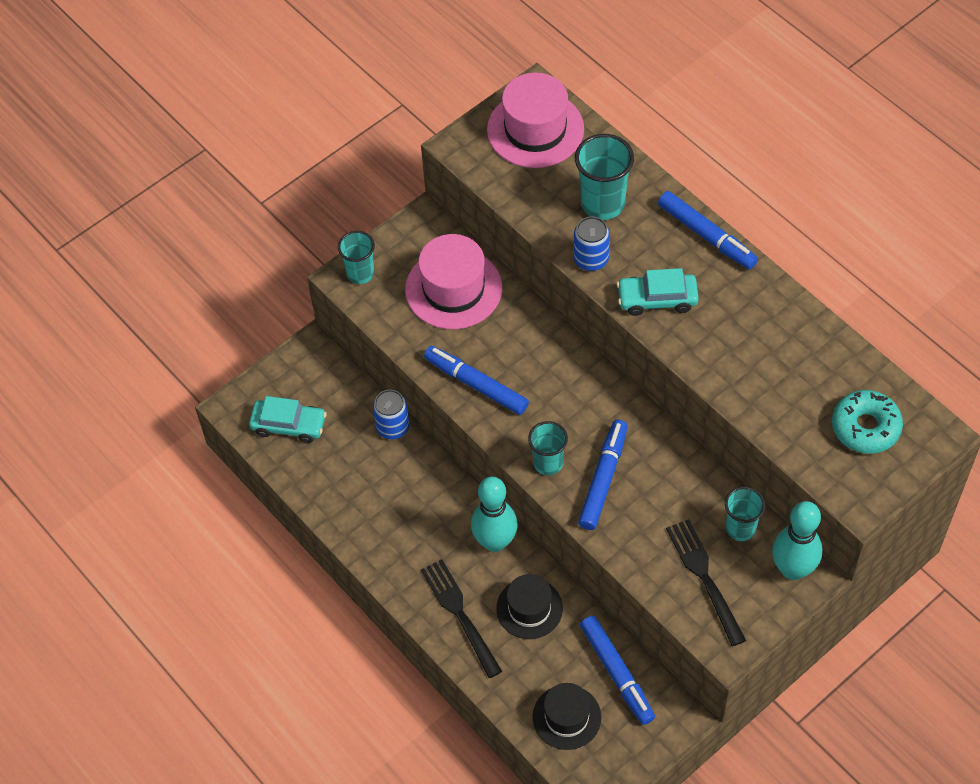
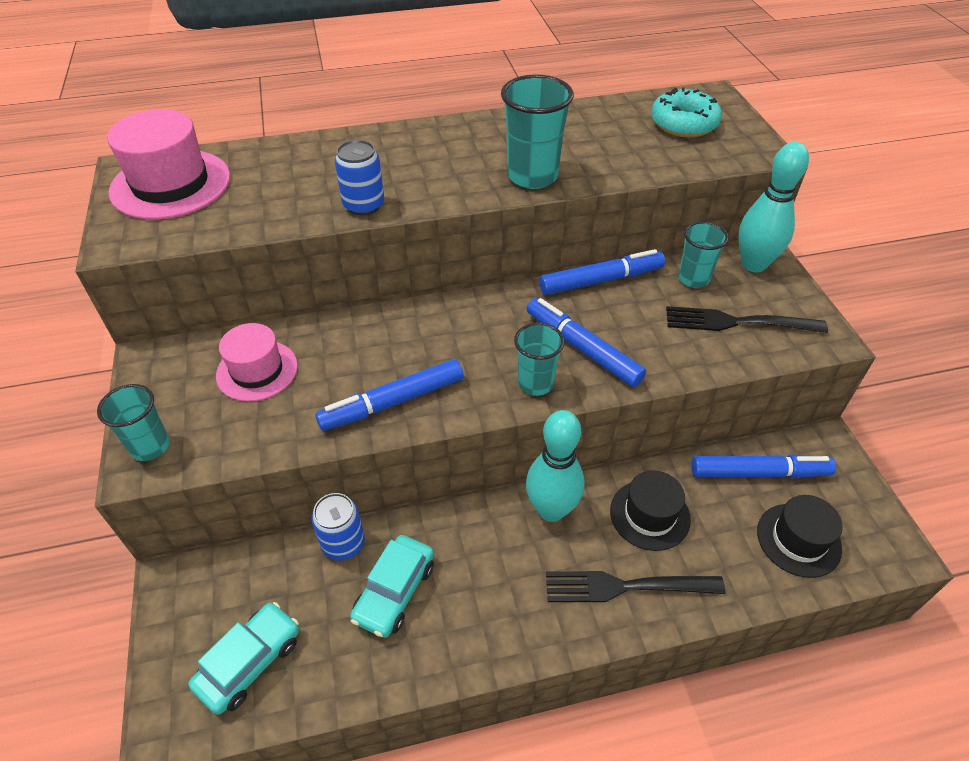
camera: 65 degrees left, 10 degrees down
(453, 289) = (257, 370): pink hat -> pink hat, size x0.65
(602, 204) = (308, 175): turquoise cup -> turquoise cup (532, 176)
(657, 299) = (451, 182): turquoise car -> turquoise car (395, 592)
(706, 236) = (410, 132): blue marker -> blue marker (601, 280)

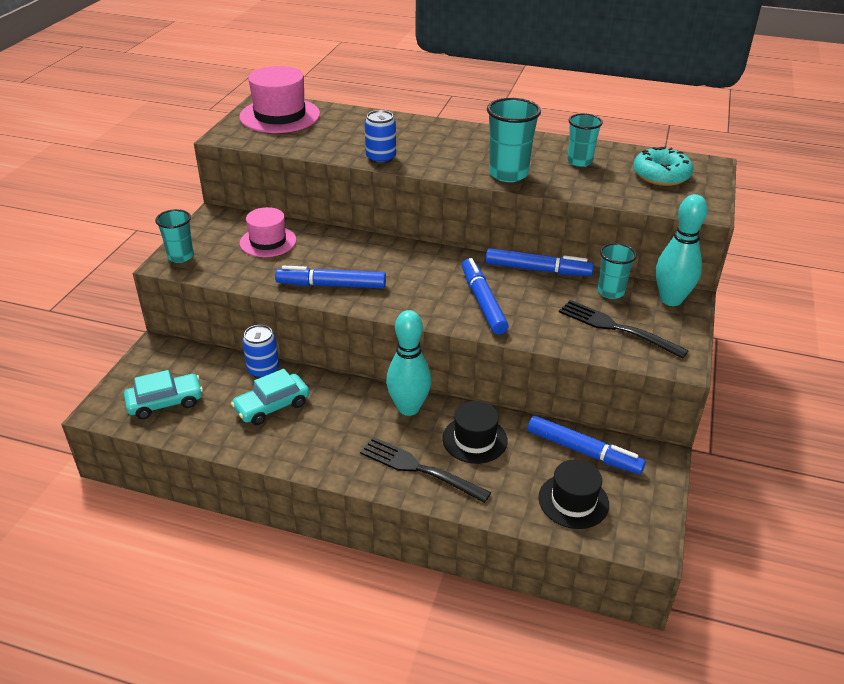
camera: 30 degrees right, 10 degrees down
(535, 383) = (431, 308): turquoise cup -> turquoise cup (579, 162)

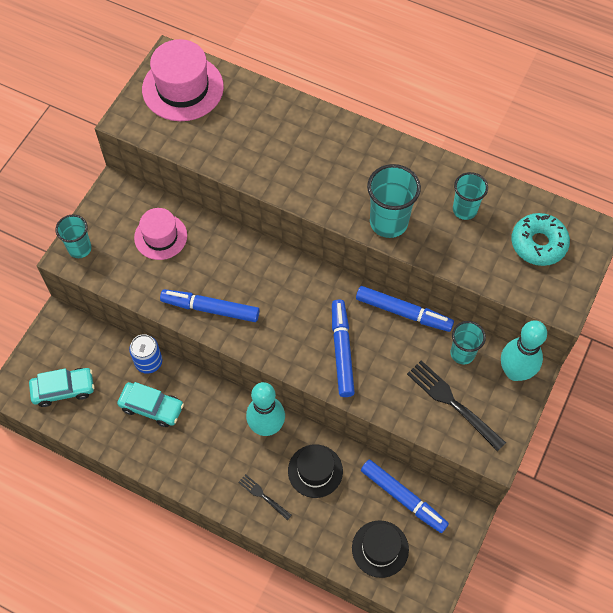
camera: 10 degrees right, 25 degrees up
(272, 406) = (152, 407): turquoise car -> turquoise car turned 135 degrees counterclockwise
(381, 158) = (271, 179): blue can -> none
(419, 469) = (263, 496): black fork -> black fork, size x0.55

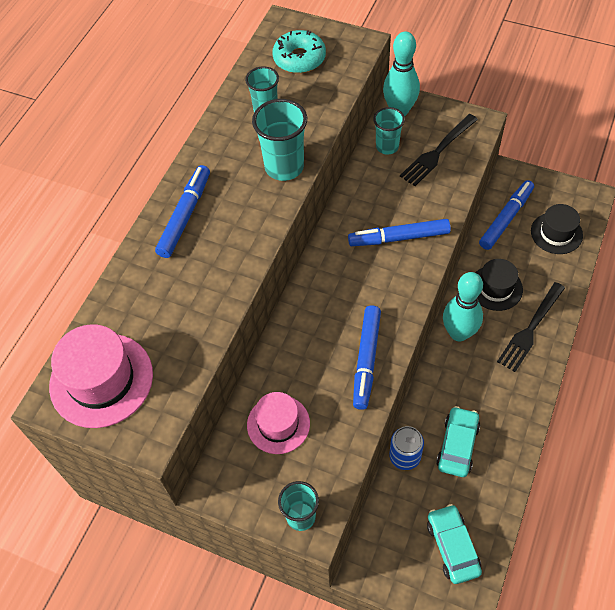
camera: 90 degrees left, 5 degrees down
(263, 496) = (530, 329): black fork -> black fork, size x1.82
(403, 312) = (350, 192): blue marker -> blue marker (185, 216)

